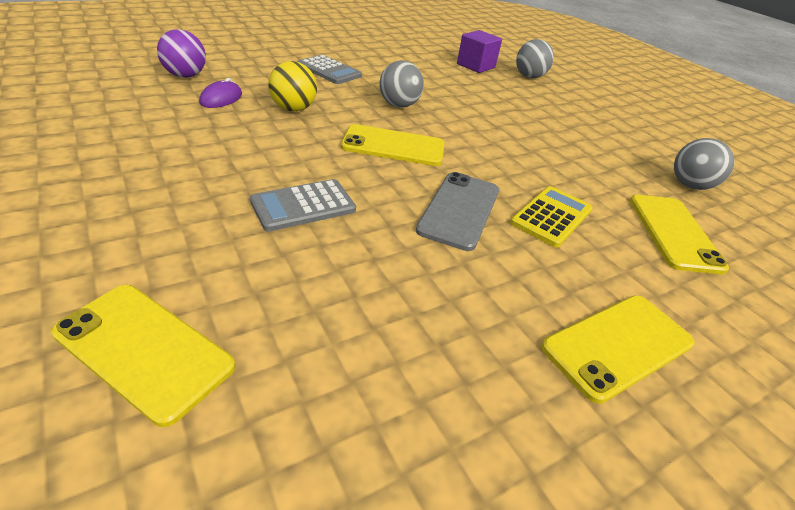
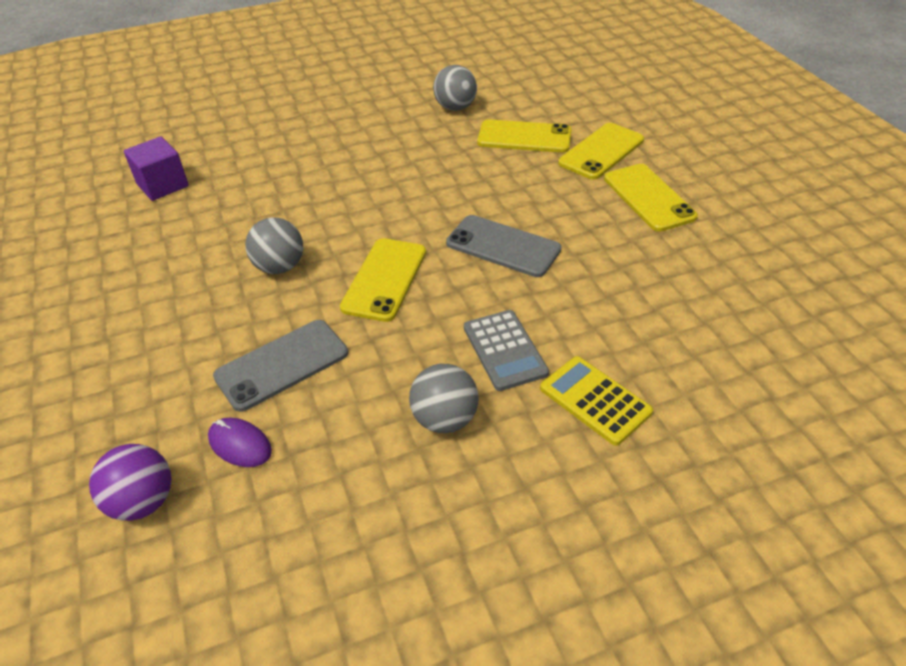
camera: 75 degrees left, 5 degrees up
(144, 349) = (703, 436): yellow phone -> yellow phone (601, 151)
(293, 109) = (282, 364): yellow ball -> grey phone
(329, 70) = (152, 329): grey calculator -> none
(529, 76) = (207, 147): grey ball -> grey ball (445, 419)
(551, 216) = (508, 194): yellow calculator -> yellow calculator (595, 400)

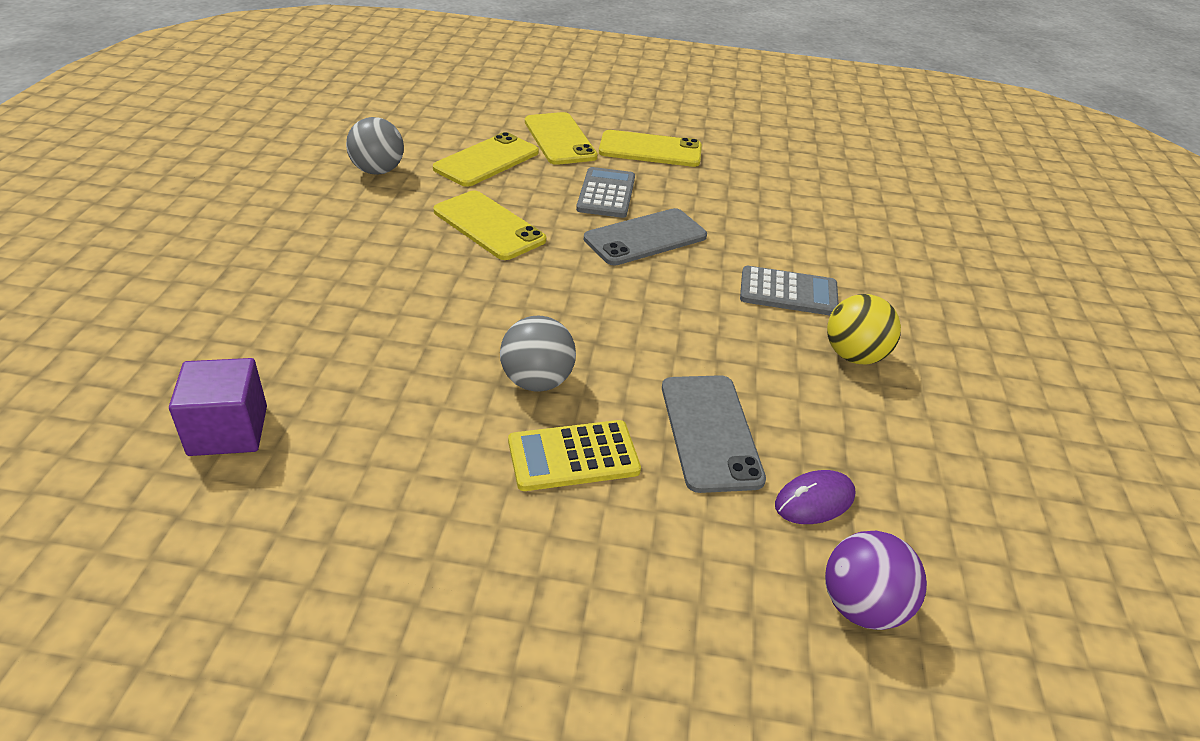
camera: 65 degrees left, 5 degrees down
(384, 279) = (630, 319): yellow phone -> yellow phone (489, 226)
(445, 419) = (854, 356): grey ball -> yellow ball
(546, 204) = (606, 193): none -> grey calculator
(595, 400) = (876, 275): yellow calculator -> yellow calculator (573, 456)

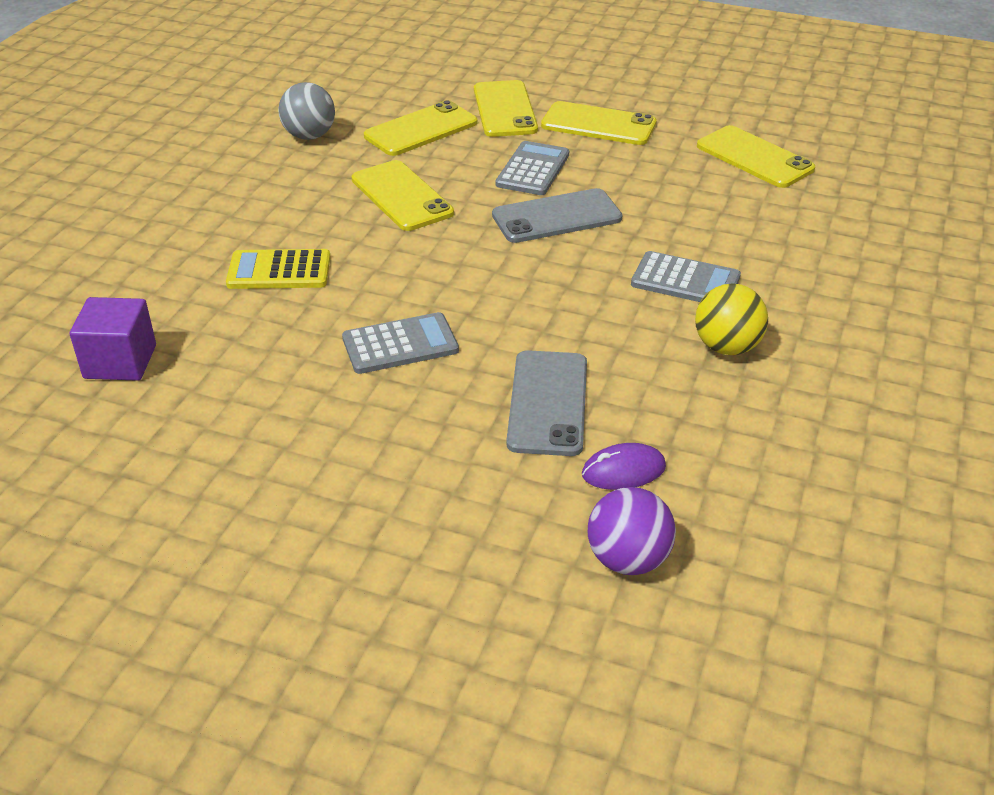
camera: 15 degrees right, 0 degrees up
(537, 381) = (400, 344): grey ball -> grey calculator
(573, 456) = (411, 411): yellow calculator -> yellow calculator (279, 271)
(798, 174) = (754, 157): none -> yellow phone

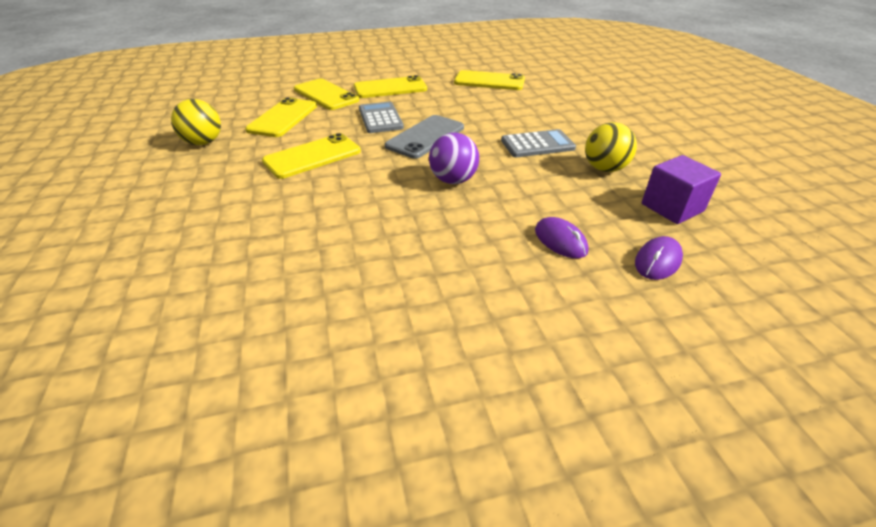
camera: 35 degrees left, 0 degrees up
(120, 362) = (185, 370): purple cube -> purple cube (672, 207)
(279, 271) = (270, 233): yellow calculator -> none
(309, 136) = (203, 142): grey ball -> yellow ball
(400, 344) = (420, 246): grey calculator -> none
(401, 196) = (312, 156): yellow phone -> yellow phone turned 60 degrees counterclockwise
(548, 403) = (560, 240): grey phone -> purple mouse
(628, 560) = (743, 317): purple ball -> purple ball (453, 180)

